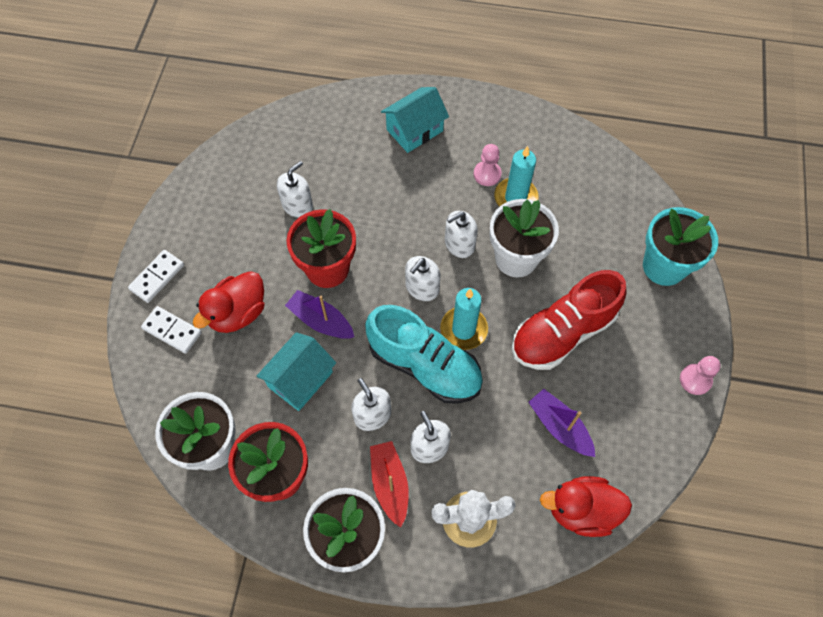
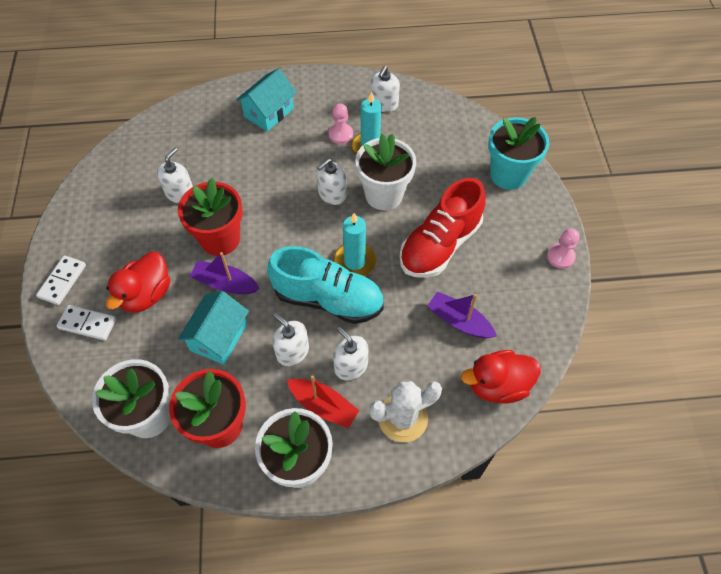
camera: 15 degrees left, 5 degrees down
(390, 484) = (323, 406): red boat -> red boat turned 150 degrees clockwise
(422, 288) = (309, 236): white soap dispenser -> white soap dispenser (384, 104)

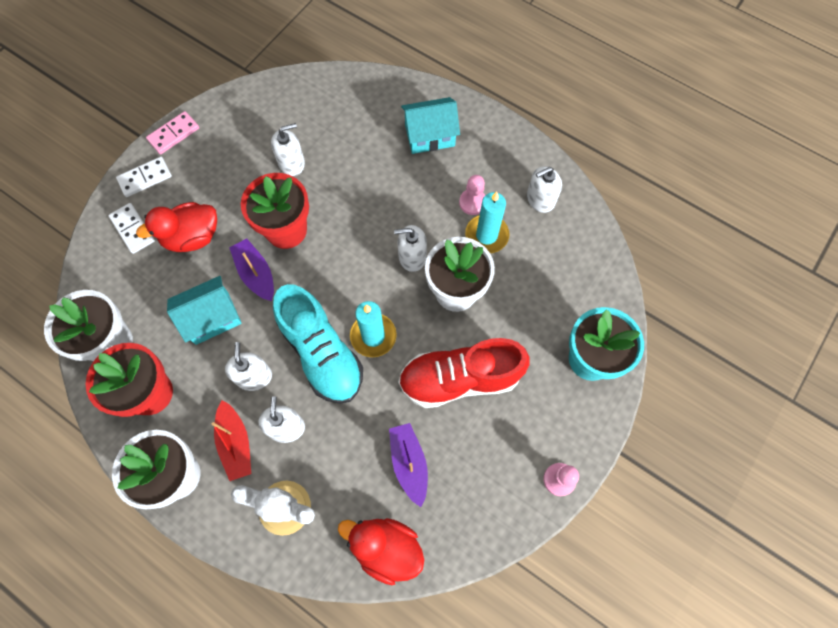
camera: 40 degrees right, 10 degrees up
(58, 235) = (173, 134): none -> pink domino

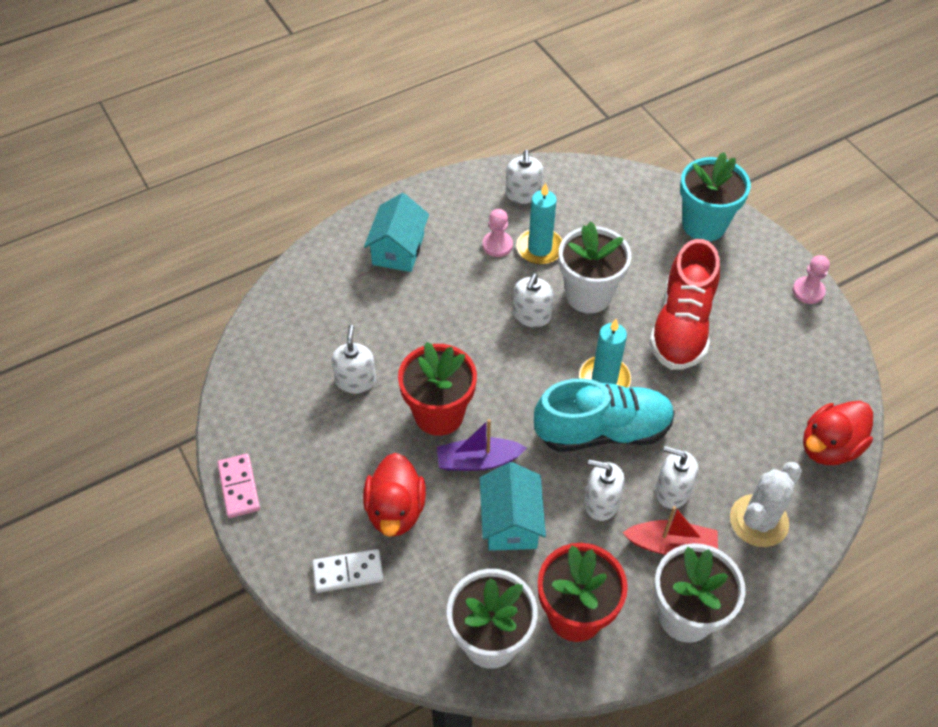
camera: 65 degrees left, 15 degrees down
(145, 178) = (282, 537): white domino -> none
(409, 463) = (751, 398): purple boat -> none

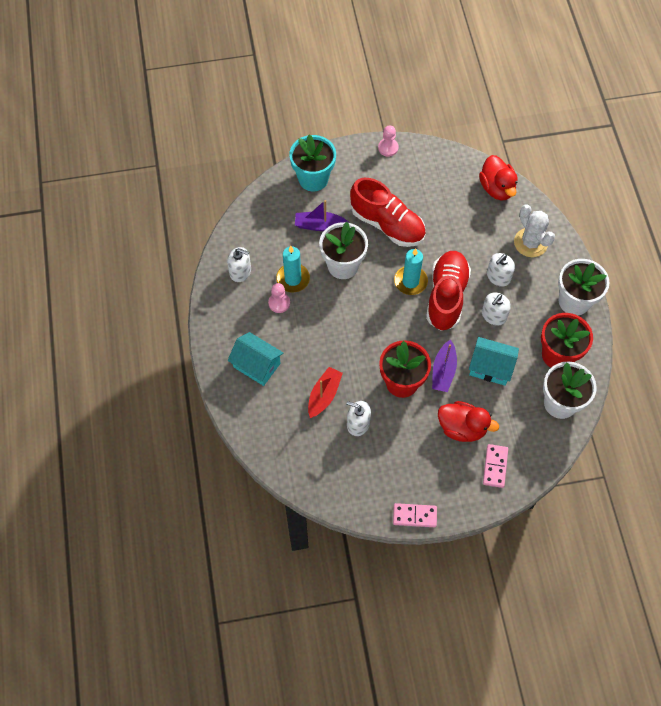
camera: 70 degrees left, 10 degrees up
(348, 572) = (495, 466): white domino -> pink domino
(531, 315) = (346, 303): white soap dispenser -> none
(602, 431) = (446, 296): turquoise shoe -> red shoe
(635, 252) = (319, 225): none -> purple boat
(671, 545) = (531, 291): red boat -> red boat (324, 395)

